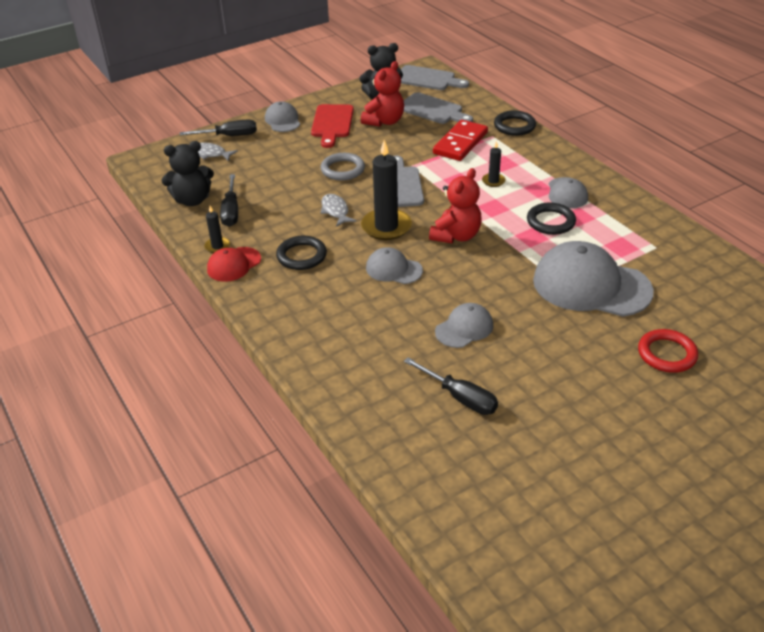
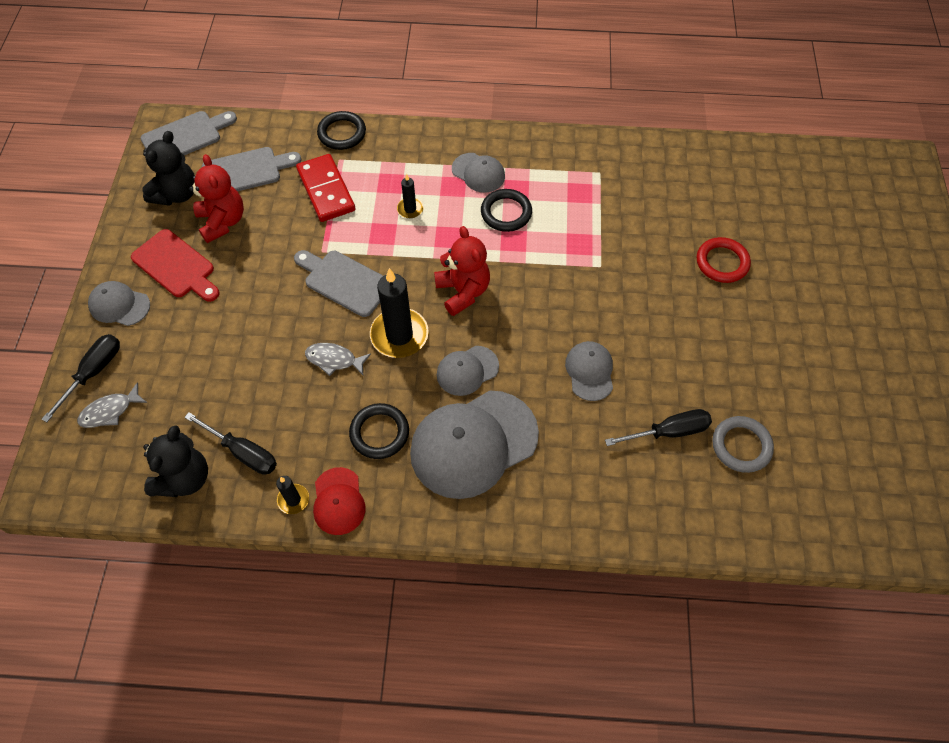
camera: 55 degrees left, 20 degrees up
(342, 169) = (270, 310): grey ring -> grey ring (741, 446)
(591, 285) = (609, 248): grey cap -> grey cap (473, 444)

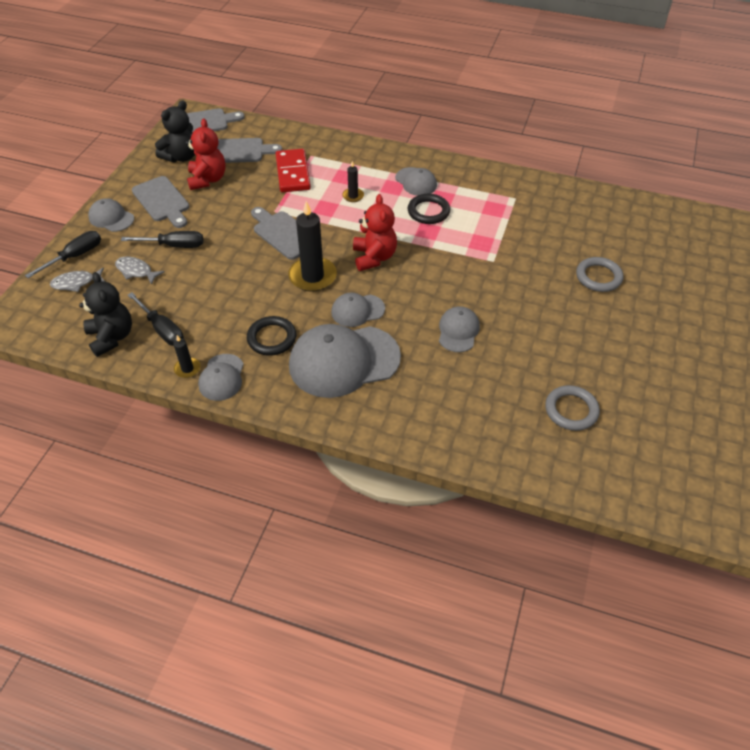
camera: 15 degrees right, 10 degrees down
(176, 266) = (162, 201): red cutting board -> grey cutting board
(184, 478) = (112, 337): black teddy bear -> black teddy bear turned 60 degrees counterclockwise
(334, 360) = (255, 283): grey fish -> grey fish (136, 271)
(338, 501) = (221, 377): red cap -> grey cap
(342, 133) = (319, 139): black ring -> none
(669, 432) = (511, 387): black screwdriver -> black screwdriver (174, 245)
(722, 262) = (598, 277): red ring -> grey ring

